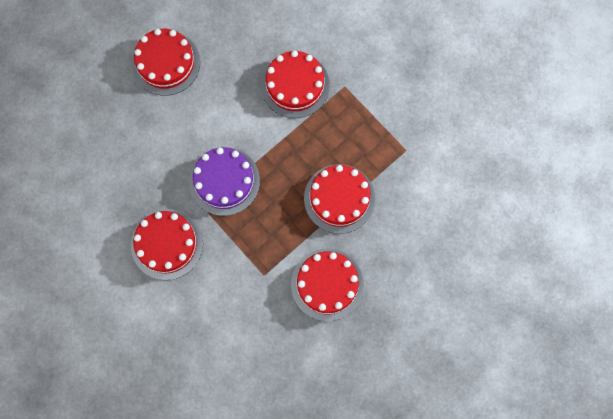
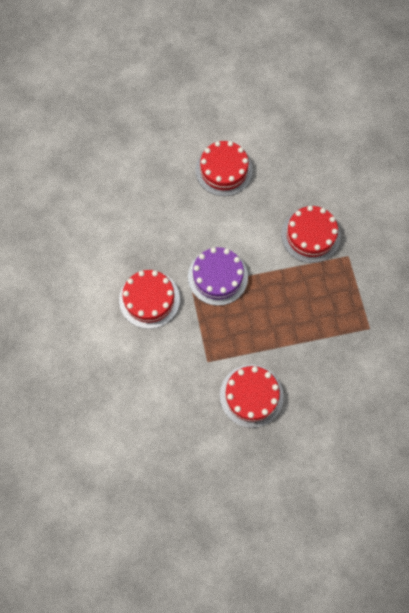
camera: 30 degrees right, 5 degrees down
(339, 198) = (297, 336): red cake -> none

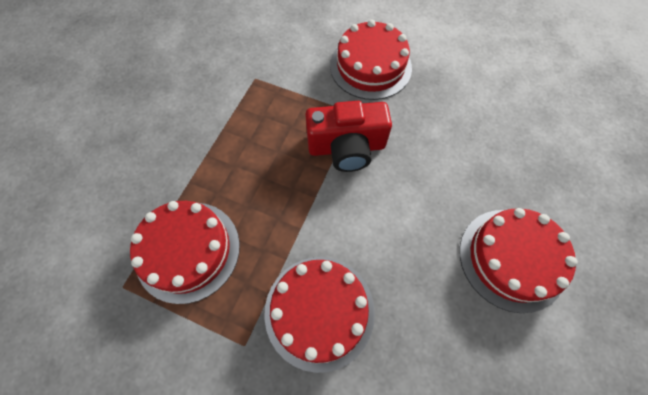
camera: 125 degrees right, 5 degrees down
(217, 277) = (346, 147): purple cake -> red camera
(251, 395) = (182, 95): red cake -> red cake (188, 250)

